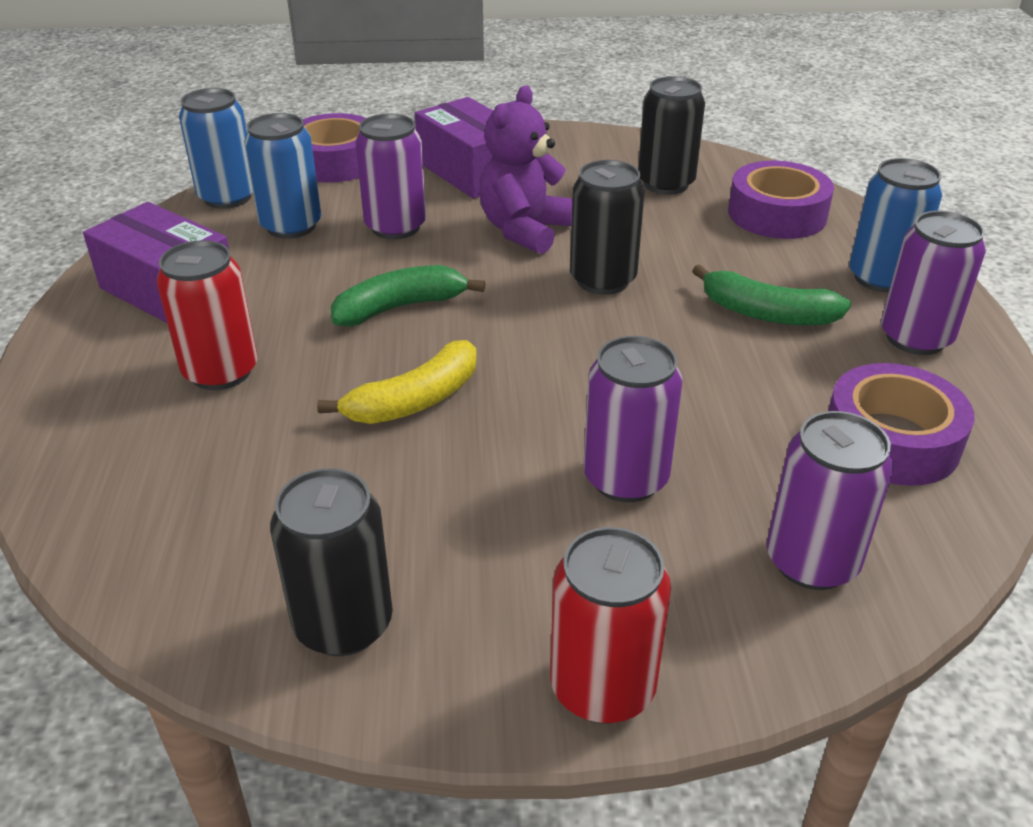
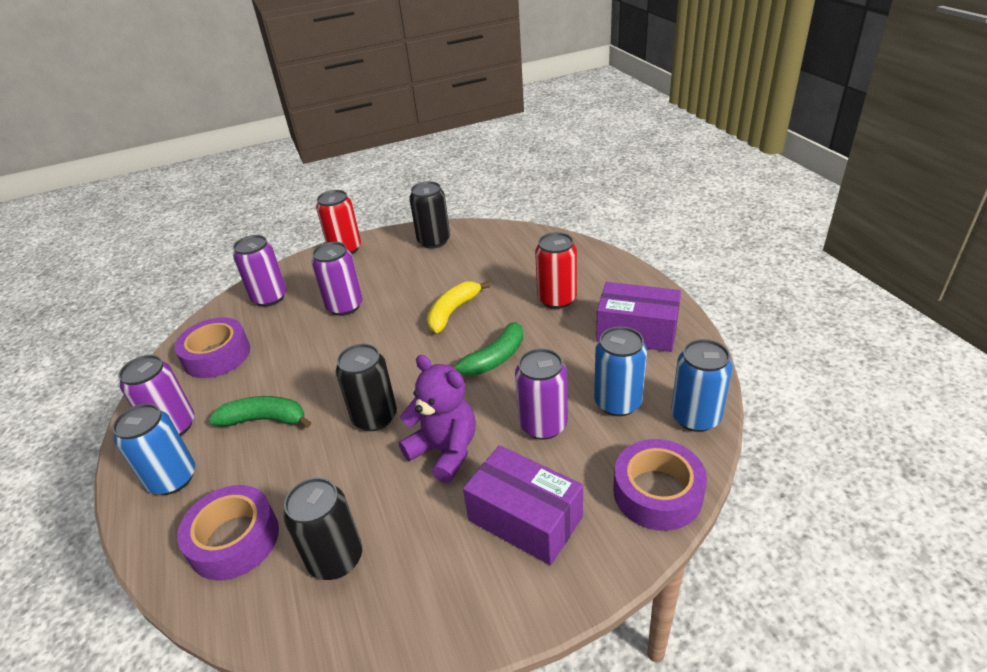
camera: 165 degrees right, 0 degrees up
(524, 230) = (445, 451): purple teddy bear -> purple teddy bear turned 60 degrees counterclockwise

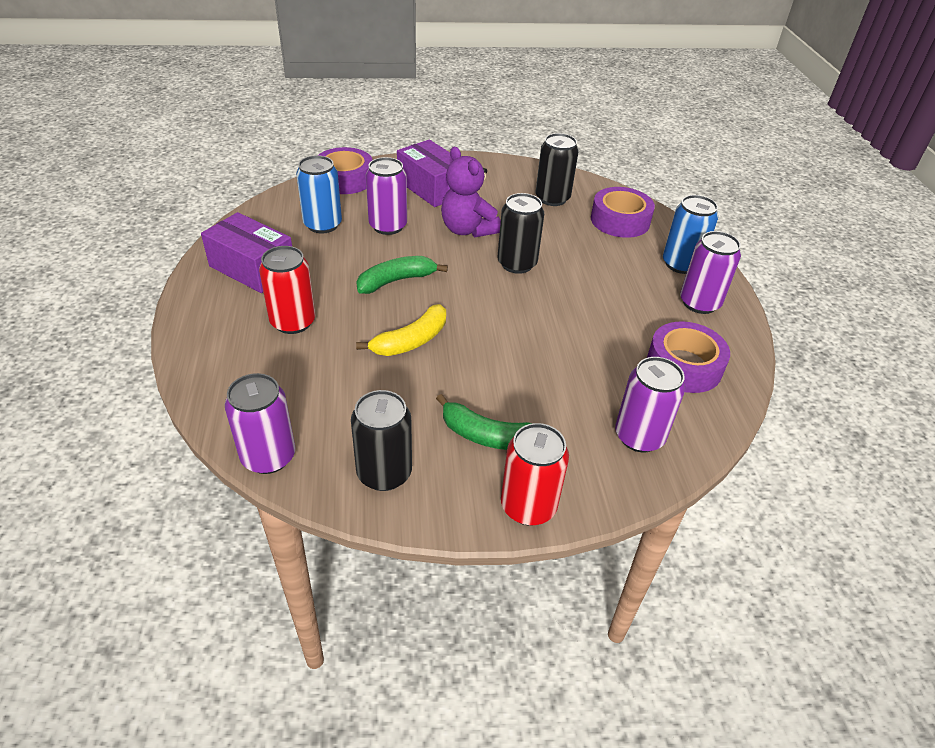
camera: 170 degrees left, 5 degrees up
(264, 419) = (614, 287): green banana -> green banana (488, 436)
(345, 306) = (535, 389): purple can -> purple can (268, 456)
(695, 417) = (279, 204): blue can -> none

